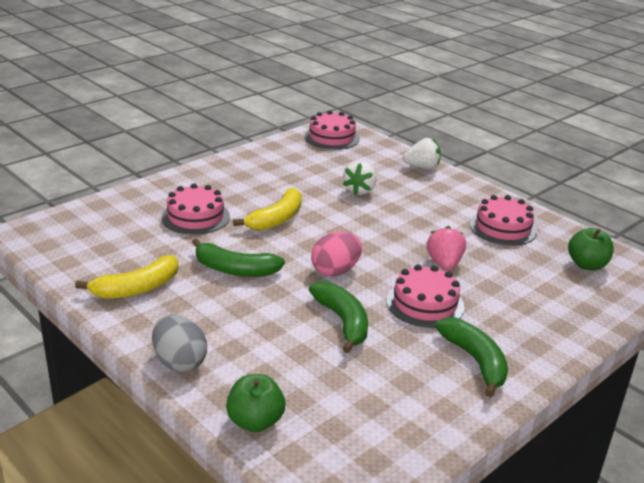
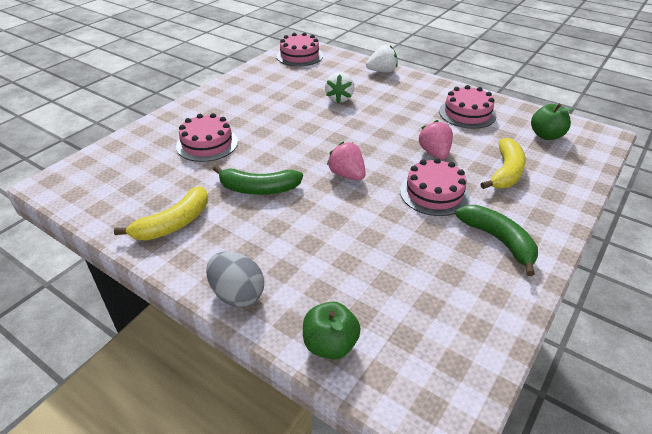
camera: 10 degrees left, 10 degrees up
(276, 219) = (279, 135): yellow banana -> yellow banana (505, 172)
(335, 271) = (347, 175): pink egg -> pink strawberry
(342, 321) = (371, 223): green banana -> none

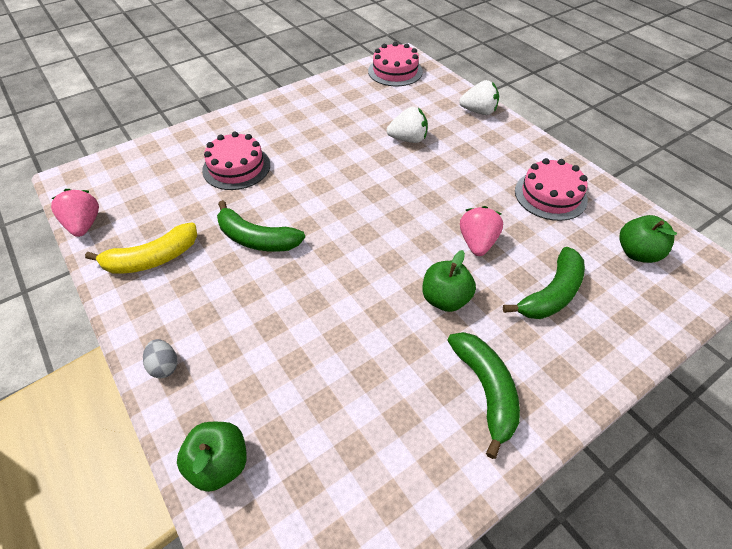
camera: 20 degrees right, 10 degrees up
(237, 294) = (164, 366): grey egg -> grey egg, size x0.58
(339, 98) = (408, 139): white strawberry -> white strawberry turned 120 degrees counterclockwise
(347, 175) = (359, 246): pink strawberry -> pink strawberry (84, 225)
(434, 193) = (445, 299): pink cake -> green apple
(505, 172) = (551, 294): yellow banana -> green banana

